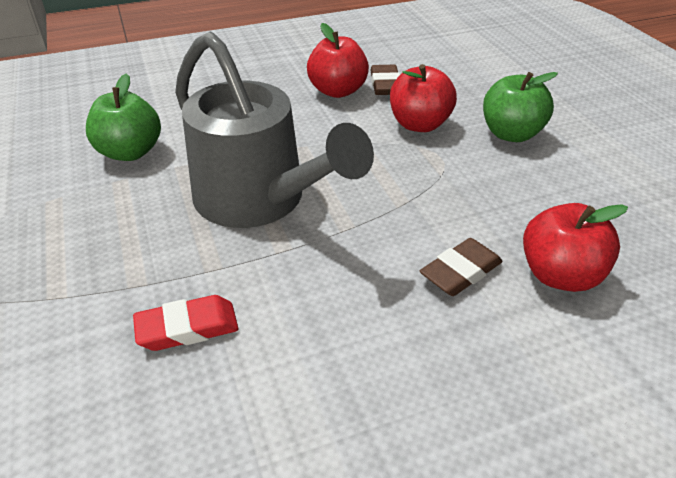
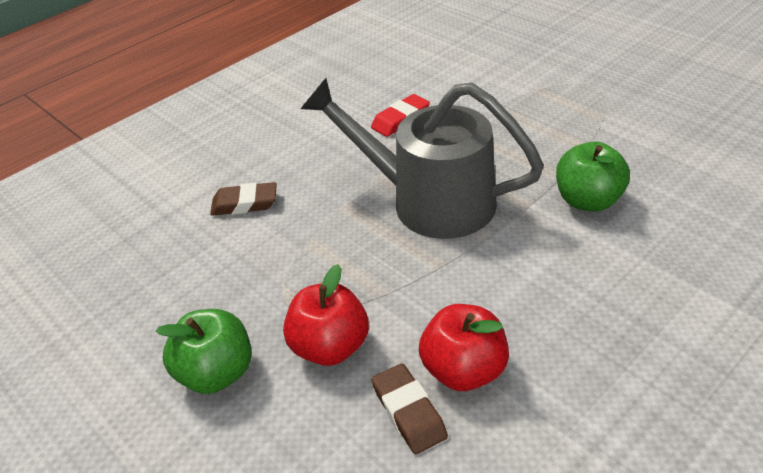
camera: 160 degrees right, 0 degrees up
(460, 272) = (245, 203): brown eraser -> brown eraser turned 60 degrees clockwise
(559, 275) = (171, 226): red apple -> none

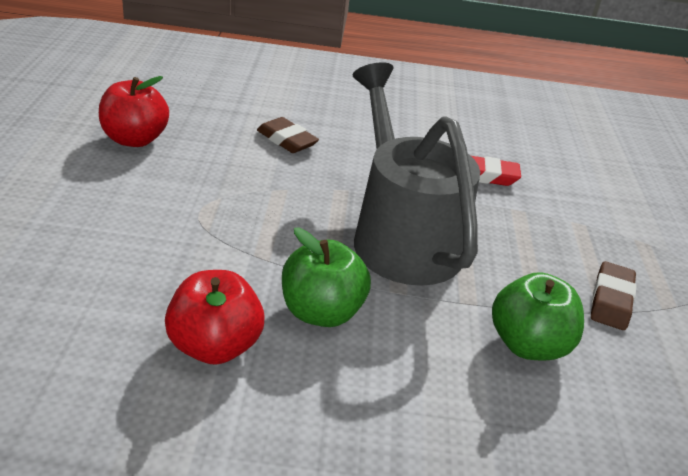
camera: 40 degrees right, 5 degrees down
(217, 373) = (99, 206): green apple -> green apple (321, 312)
(330, 347) = (174, 252): red apple -> red apple (135, 139)
(409, 412) = (139, 330): brown eraser -> brown eraser (611, 300)

